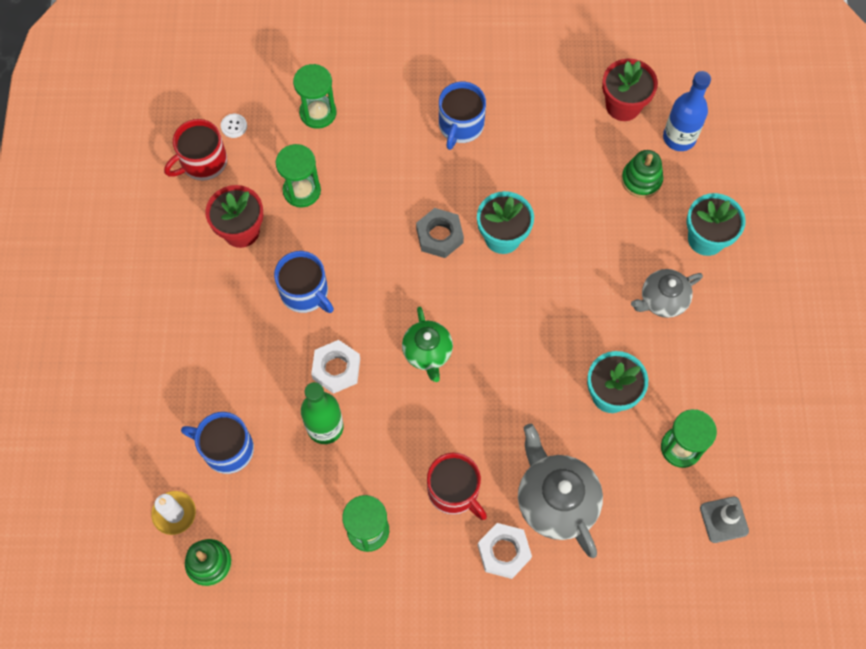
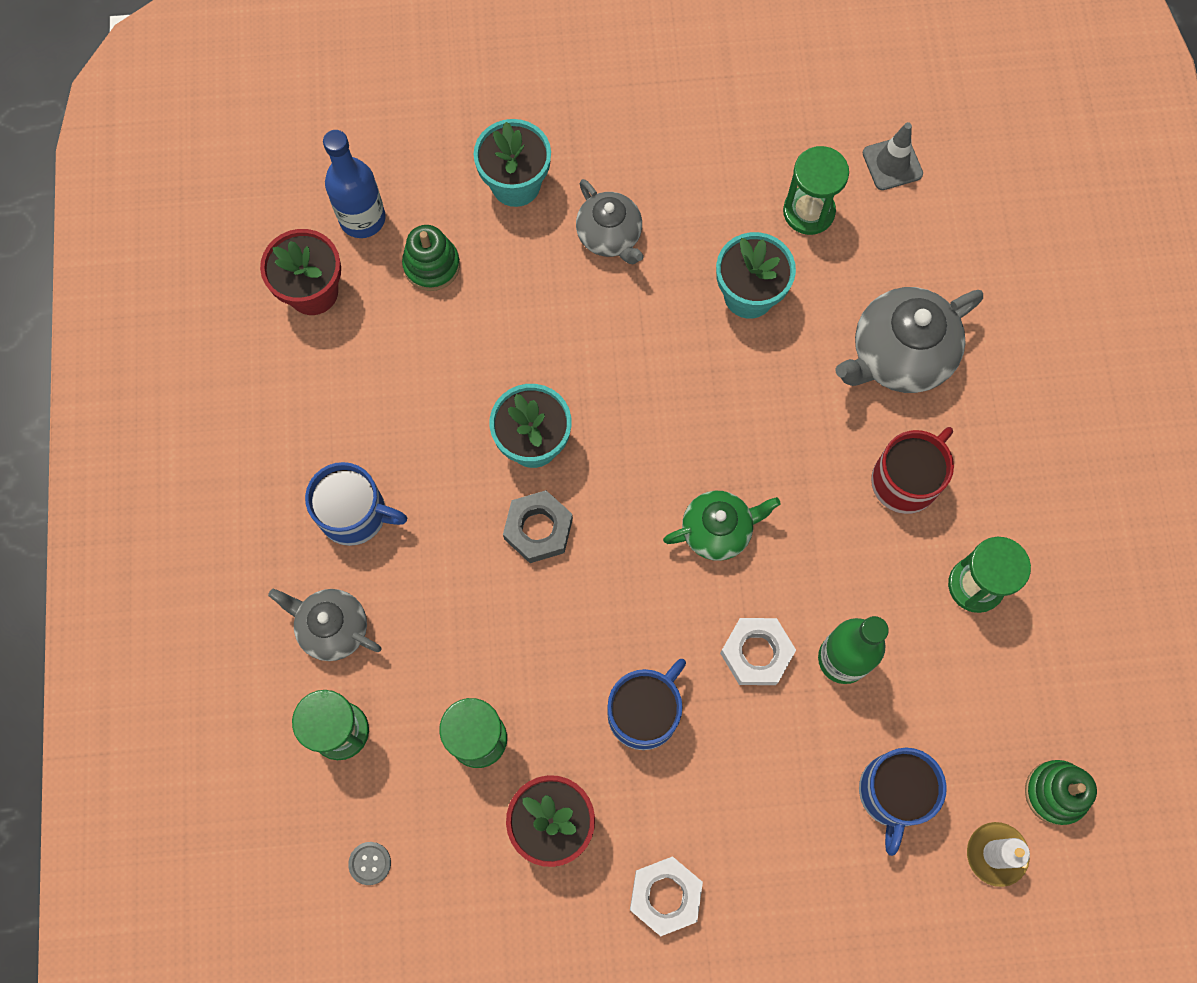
camera: 95 degrees left, 5 degrees up
(203, 162) = (437, 904): red mug -> none
(234, 126) = (370, 863): white button -> grey button
(385, 110) = (332, 628): none -> grey teapot
(504, 552) = (975, 413): white nut -> white nut (665, 895)

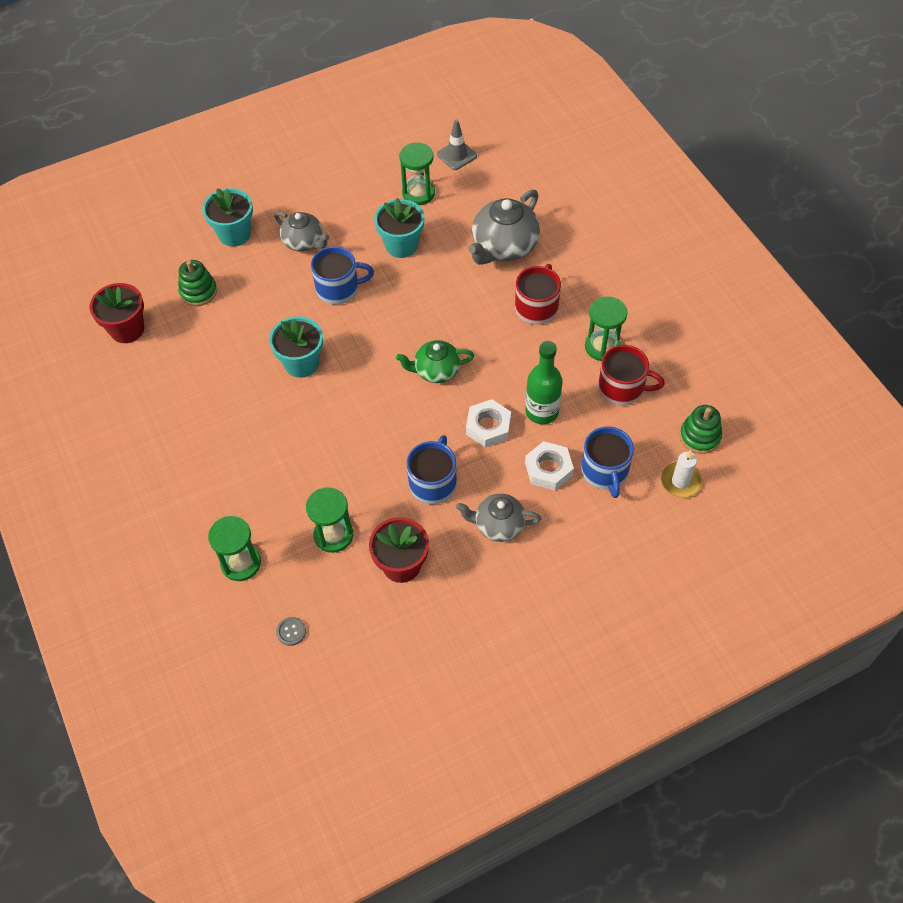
camera: 20 degrees left, 15 degrees down
(332, 628) = (212, 507): grey teapot -> grey teapot (498, 525)
(354, 514) = (202, 439): blue mug -> blue mug (339, 288)
(362, 218) = (144, 281): blue bottle -> none
(538, 529) = (324, 408): grey nut -> none
(665, 895) = (490, 578): white nut -> white nut (548, 469)
(718, 530) = (436, 371): green teapot -> green teapot turned 150 degrees counterclockwise
(975, 667) = (622, 388): none -> red mug

